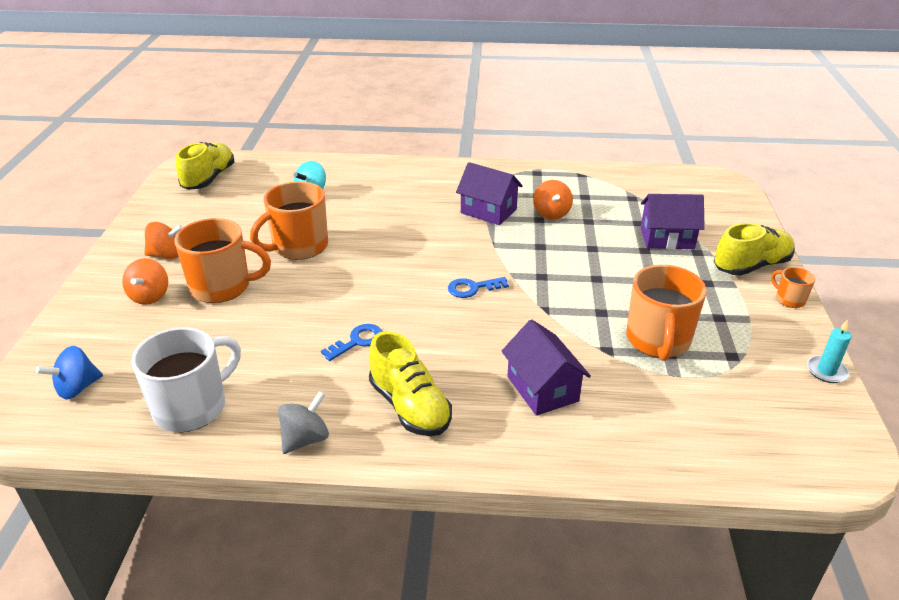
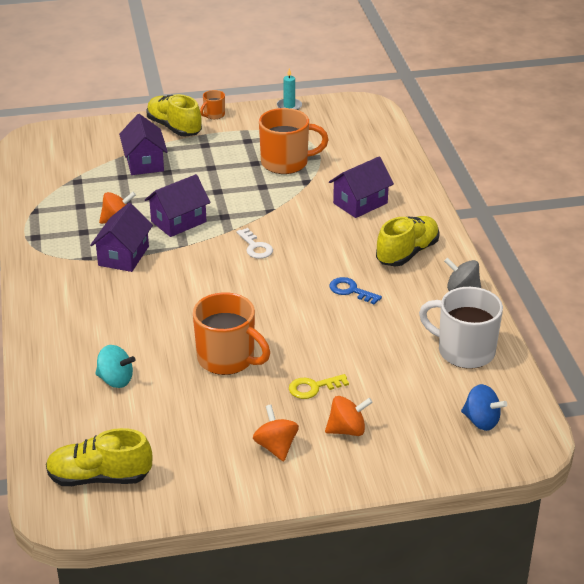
camera: 105 degrees left, 0 degrees up
(222, 287) = (313, 388): orange mug -> yellow key
(472, 288) = (255, 247): blue key -> white key
(539, 246) = (178, 222): none -> purple house

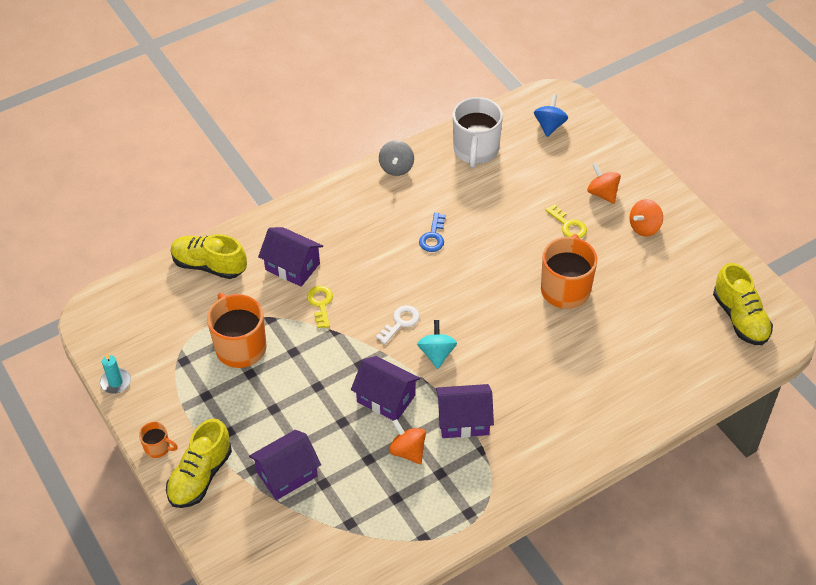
camera: 110 degrees left, 15 degrees up
(116, 380) = (633, 353): turquoise spinning top -> turquoise spinning top (437, 353)
(306, 209) = (320, 304): none -> yellow key
(407, 253) = (359, 214): yellow shoe -> yellow shoe (209, 265)

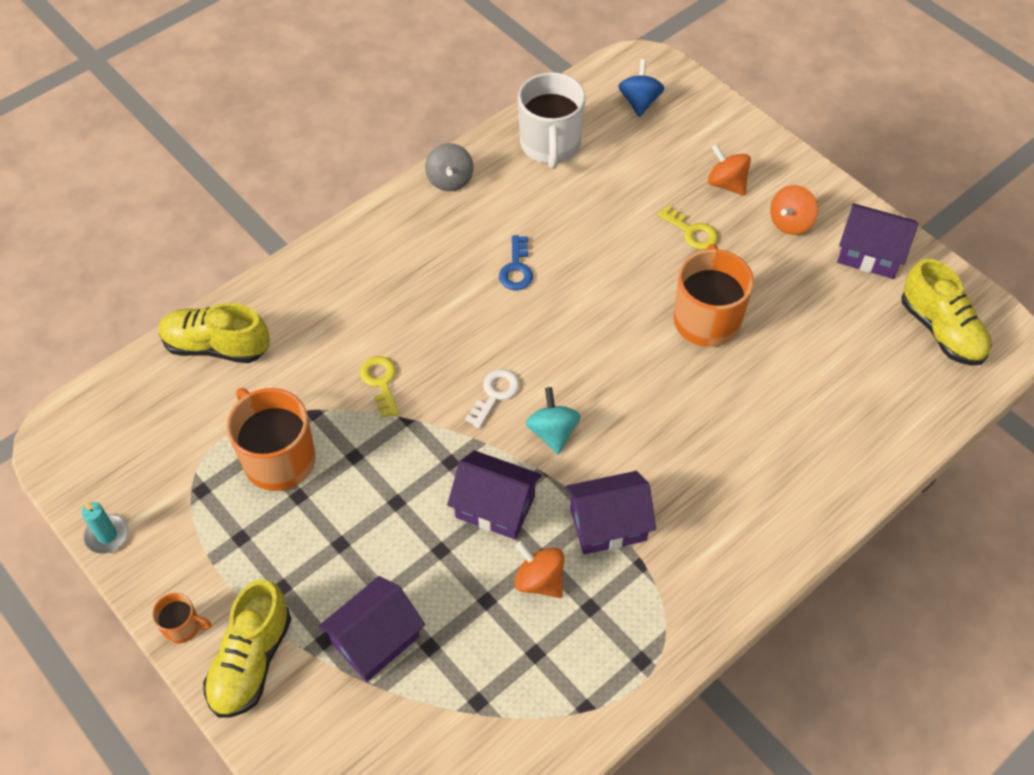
camera: 10 degrees left, 5 degrees up
(292, 266) = (333, 334): purple house -> purple house (870, 254)

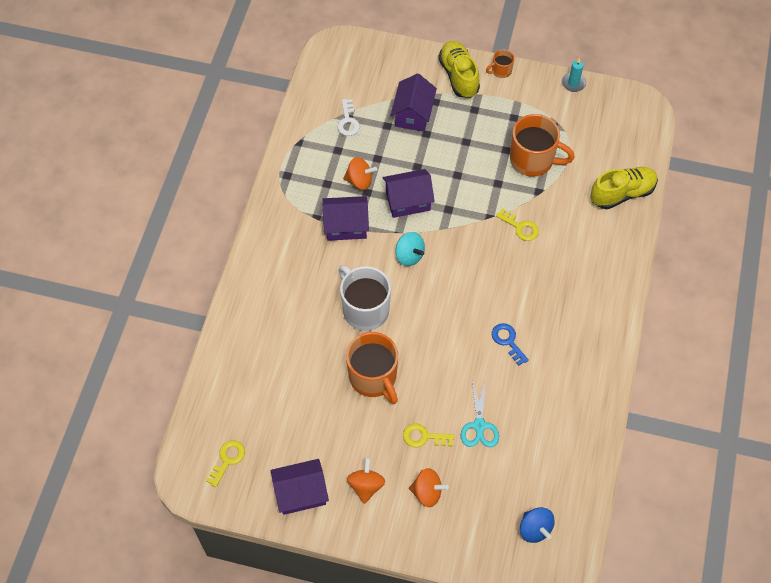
camera: 145 degrees right, 5 degrees up
(450, 180) = (600, 378): grey spinning top -> none
(495, 394) = (456, 257): white key -> white key (348, 121)
(550, 145) = (563, 448): white mug -> white mug (365, 309)
(608, 524) = (346, 226): purple house -> purple house turned 45 degrees clockwise
(621, 209) = (479, 425): none -> turquoise scissors
(941, 330) = (227, 460): yellow shoe -> yellow key

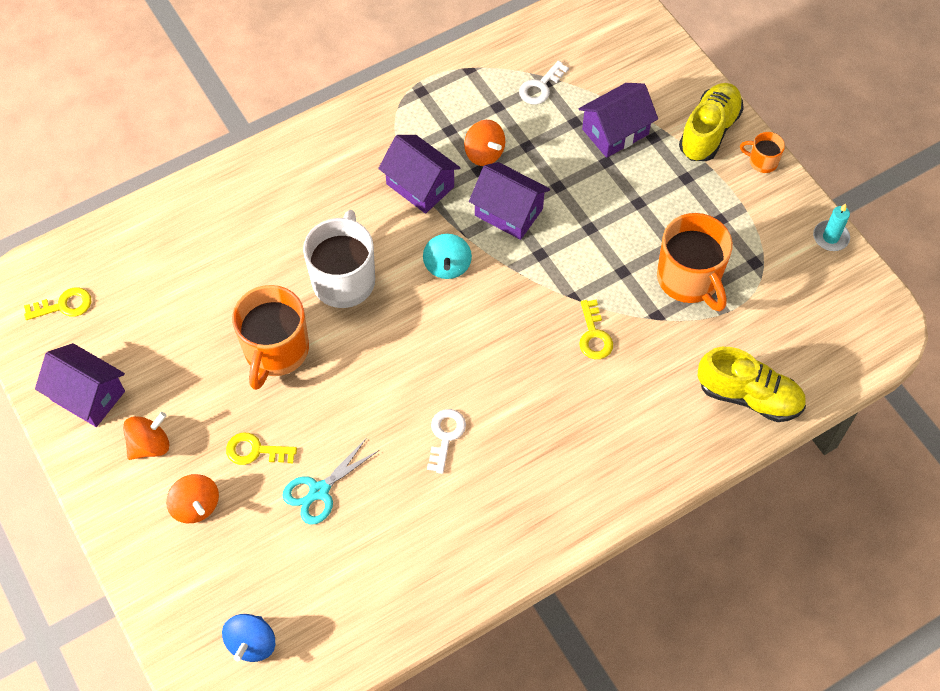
camera: 45 degrees right, 0 degrees up
(423, 437) = (255, 451): yellow key -> yellow key turned 45 degrees counterclockwise
(507, 341) = (445, 436): blue key -> white key

